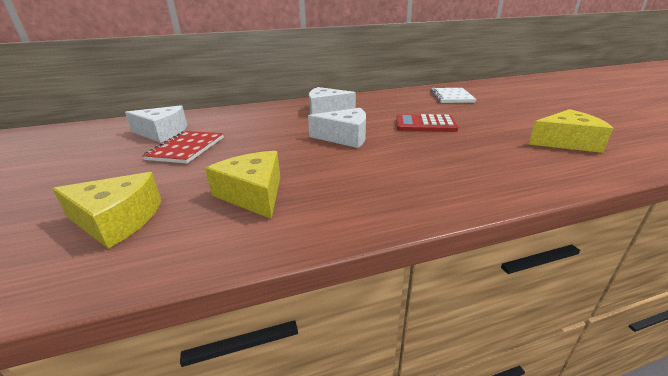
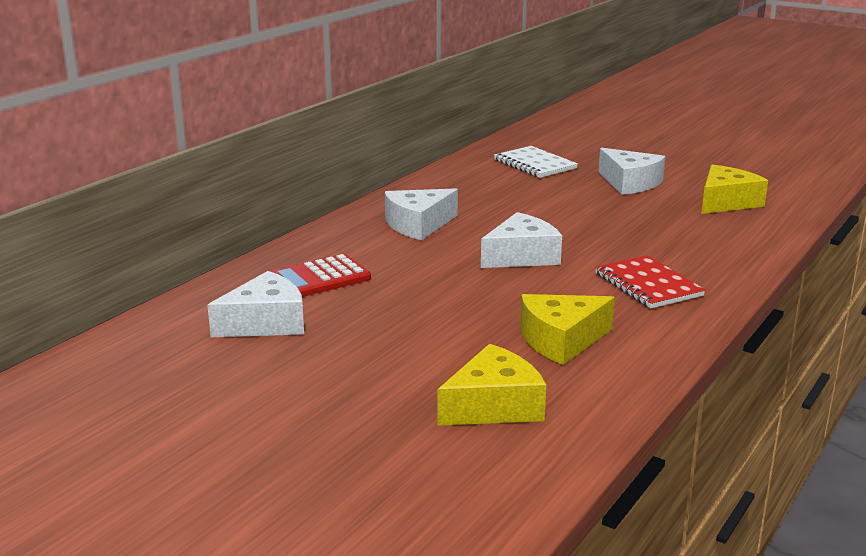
camera: 40 degrees left, 5 degrees down
(186, 148) = (365, 328): red notebook -> red notebook (648, 284)
(253, 194) = (561, 340): yellow cheese -> yellow cheese turned 45 degrees counterclockwise
(425, 124) = (575, 215): red calculator -> red calculator (319, 278)
(500, 116) = (630, 183): none -> white cheese

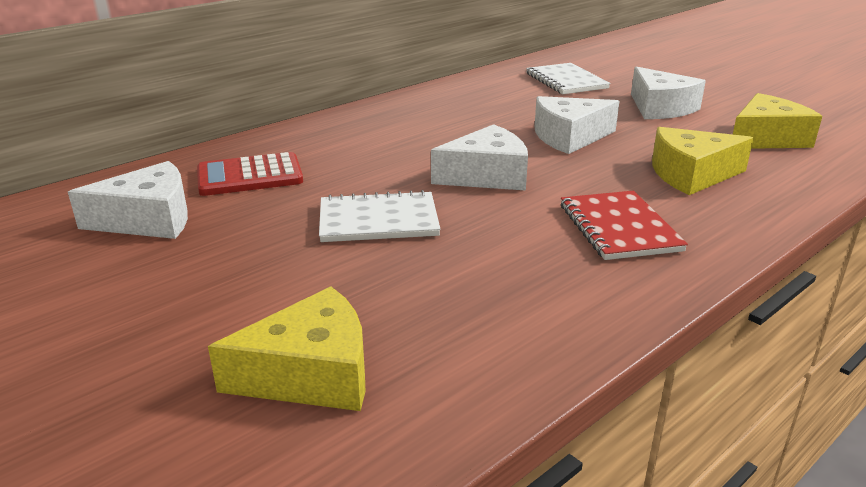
camera: 15 degrees right, 5 degrees up
(418, 225) = (399, 130): white cheese -> white cheese (569, 137)
(460, 301) = (378, 220): none -> white notebook
(561, 340) = (463, 289): yellow cheese -> yellow cheese (691, 175)

